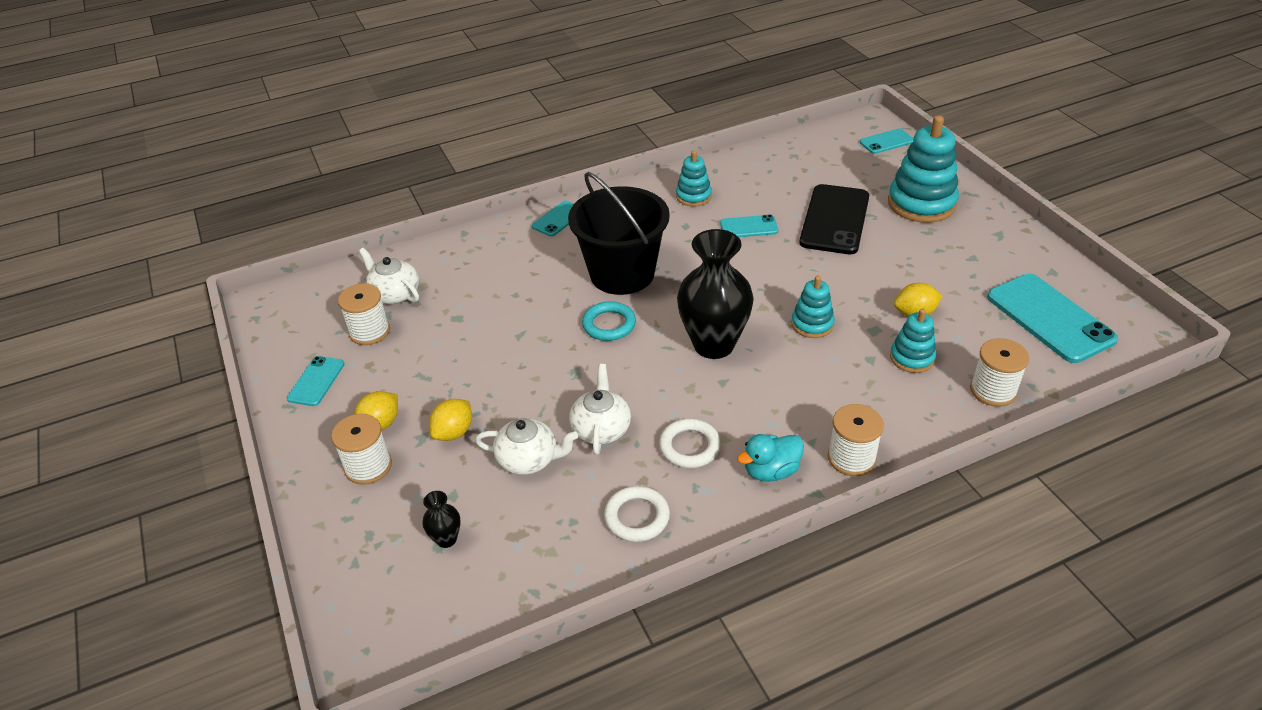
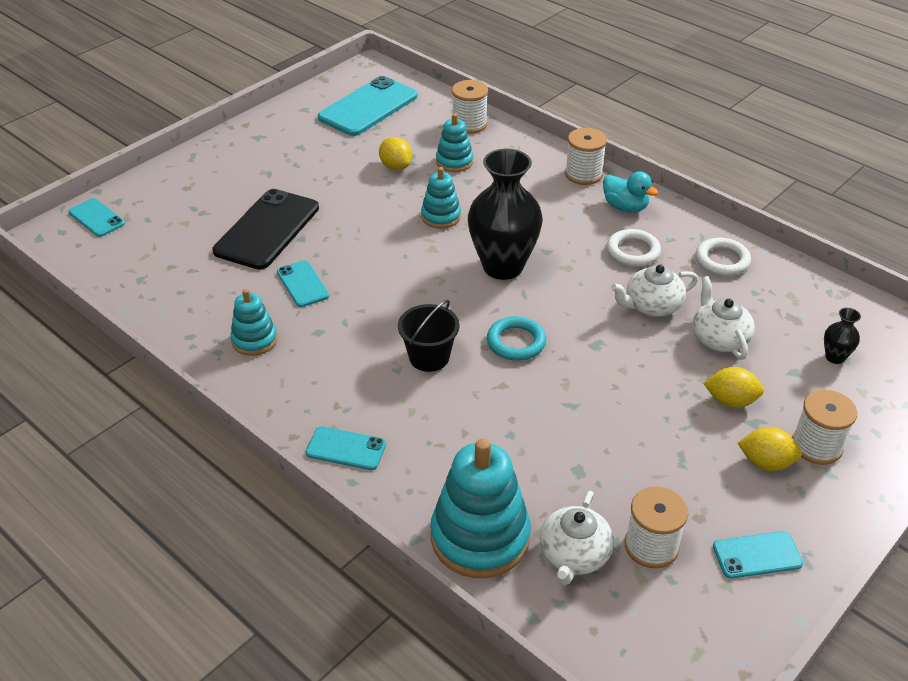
camera: 115 degrees left, 0 degrees up
(622, 274) = (429, 357): black bucket -> black bucket, size x0.53
(835, 220) = (267, 229): black phone -> black phone turned 60 degrees counterclockwise
(921, 203) = (219, 182): turquoise stacking toy -> turquoise stacking toy (480, 537)

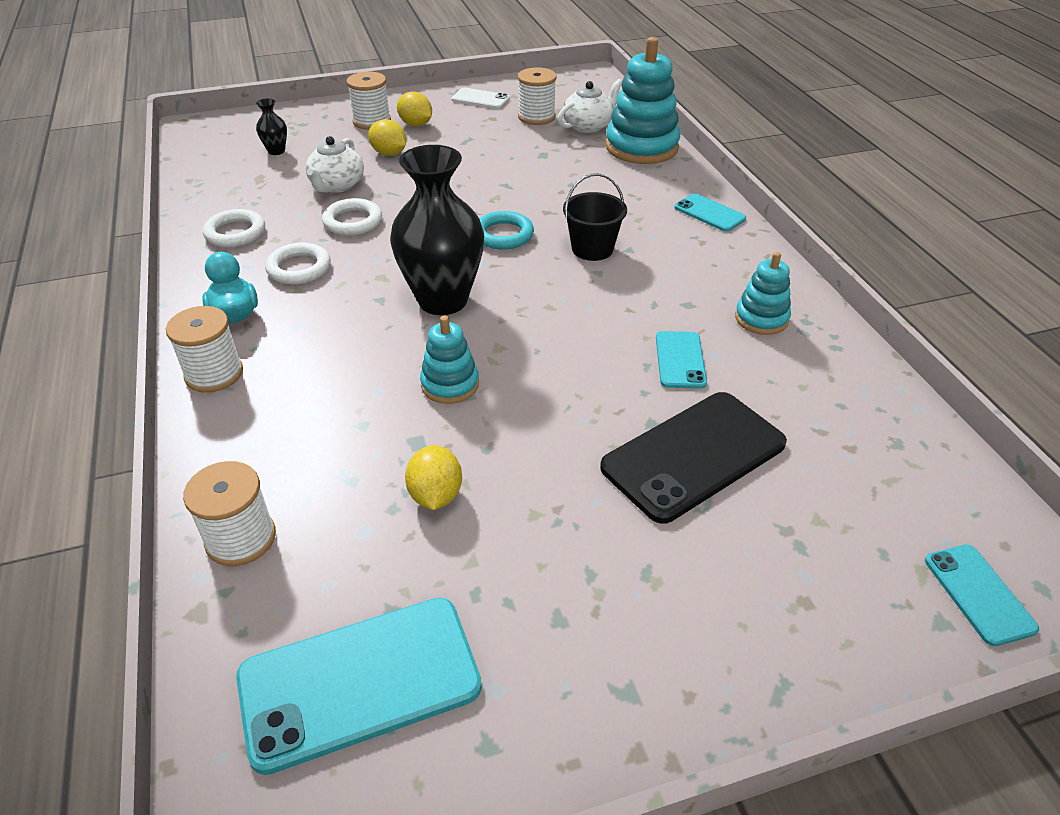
camera: 150 degrees left, 0 degrees up
(454, 162) = (345, 467): turquoise stacking toy -> none
(652, 306) = (353, 221): white teapot -> white ring
(757, 555) = (480, 99): turquoise phone -> white phone

